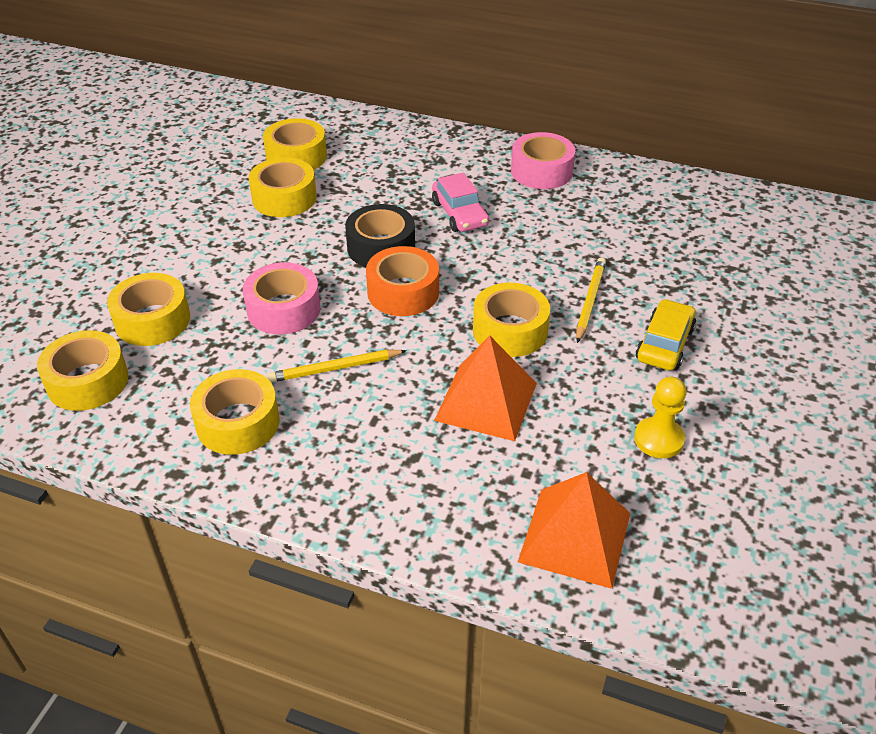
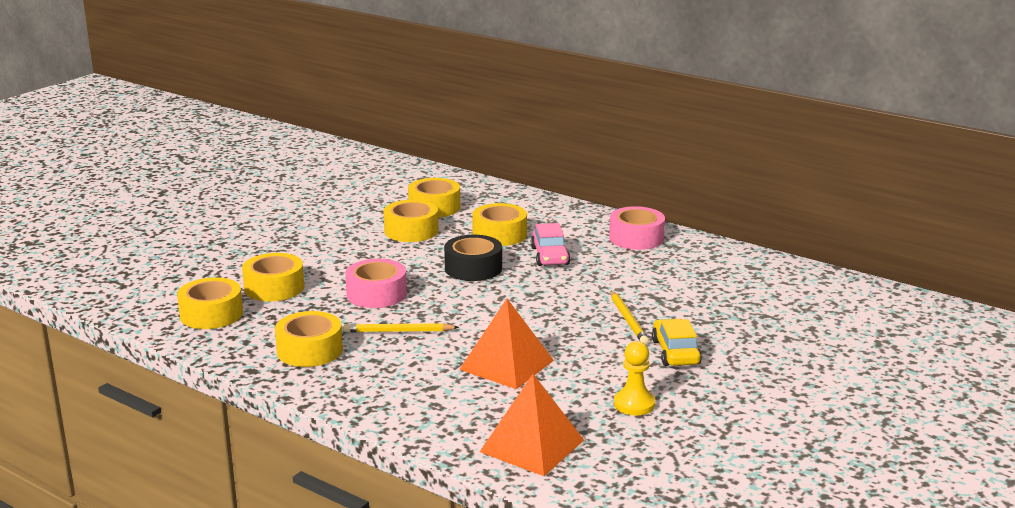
camera: 15 degrees right, 20 degrees down
(403, 292) = (476, 296): orange tape -> none
(510, 331) = (550, 328): yellow tape -> yellow tape (499, 234)
(590, 301) = (628, 320): yellow pencil -> yellow pencil turned 135 degrees clockwise
(664, 344) = (675, 352): yellow car -> yellow car turned 45 degrees counterclockwise

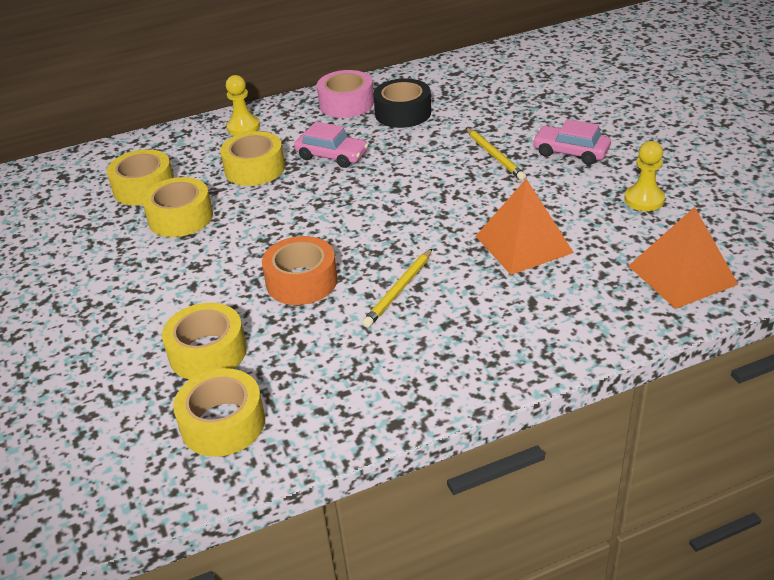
camera: 55 degrees left, 15 degrees up
(309, 350) = (386, 365): yellow tape -> none
(376, 294) = (302, 281): pink tape -> orange tape
(473, 268) = (309, 205): black tape -> black tape (403, 113)
(552, 212) = (243, 127): none -> yellow pawn
(628, 320) = (494, 156): yellow pencil -> yellow pencil turned 45 degrees clockwise
(675, 352) = (570, 152): yellow car -> pink car

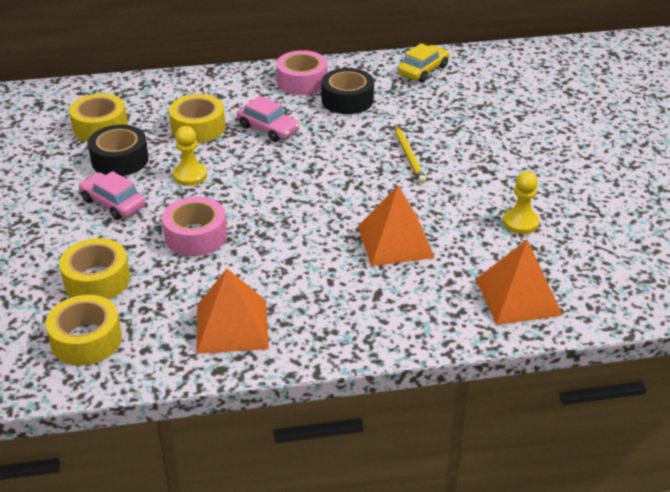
camera: 10 degrees right, 0 degrees up
(180, 217) = (120, 160): yellow tape -> black tape
(243, 127) = (204, 87): yellow pawn -> yellow pawn (190, 175)
(302, 281) = (196, 236): orange tape -> pink tape
(387, 371) = (232, 326): none -> orange pyramid
(399, 290) = (272, 260): yellow pencil -> none
(467, 71) = (423, 70): none -> yellow car
(570, 152) = (478, 166): pink car -> pink car (113, 203)

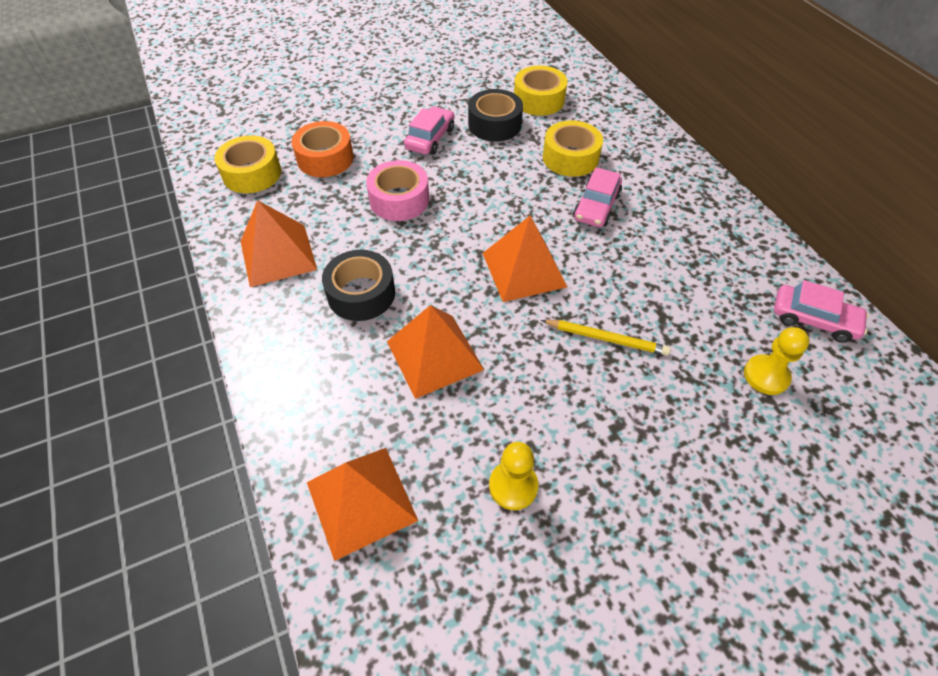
camera: 75 degrees right, 15 degrees up
(97, 280) = (325, 158): yellow tape -> orange tape
(190, 175) = (489, 172): yellow pawn -> yellow pawn (766, 376)
(302, 81) = (705, 212): pink tape -> none
(322, 180) = (523, 269): none -> orange pyramid
(347, 100) = (692, 258): black tape -> black tape (361, 294)
(409, 156) = (606, 339): yellow pencil -> yellow pencil turned 135 degrees counterclockwise
(423, 70) = (813, 319): yellow car -> pink car

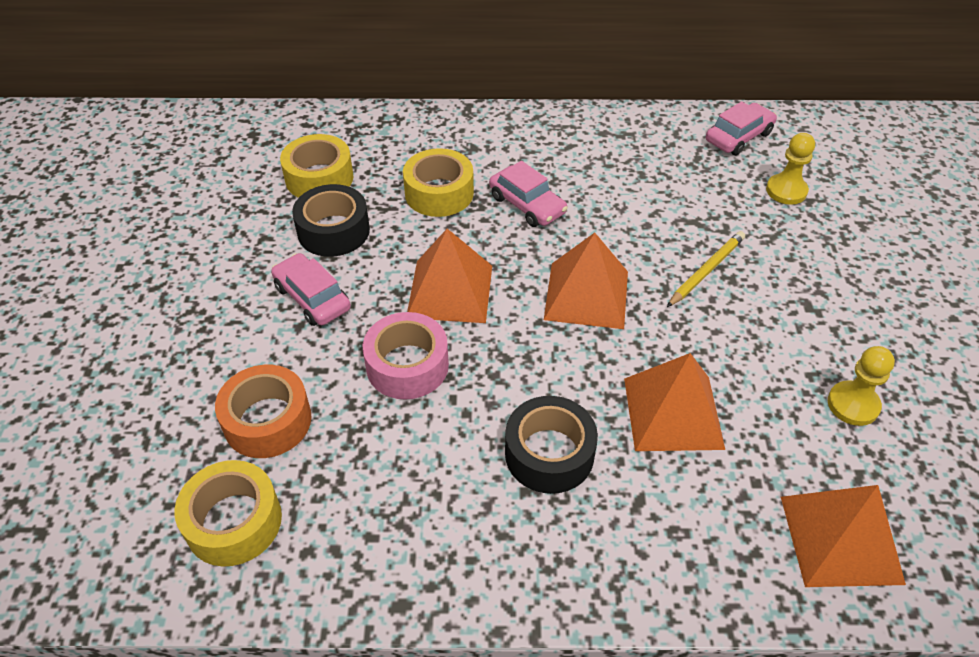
camera: 65 degrees left, 5 degrees down
(278, 255) = (430, 528): orange pyramid -> orange pyramid (450, 291)

